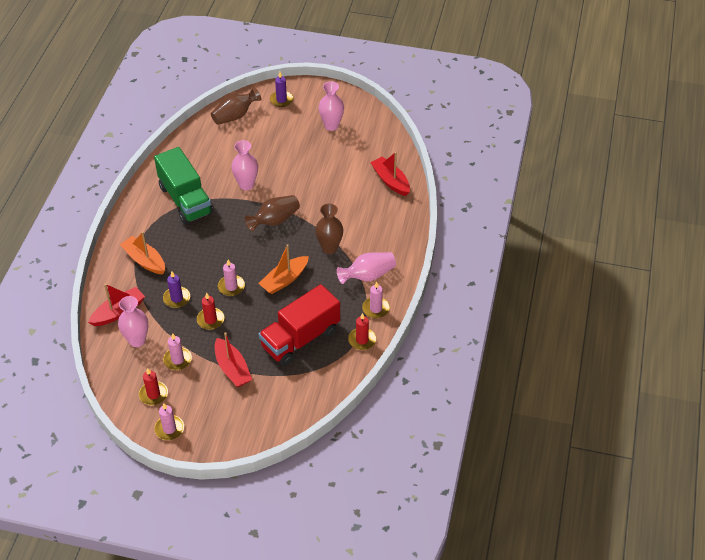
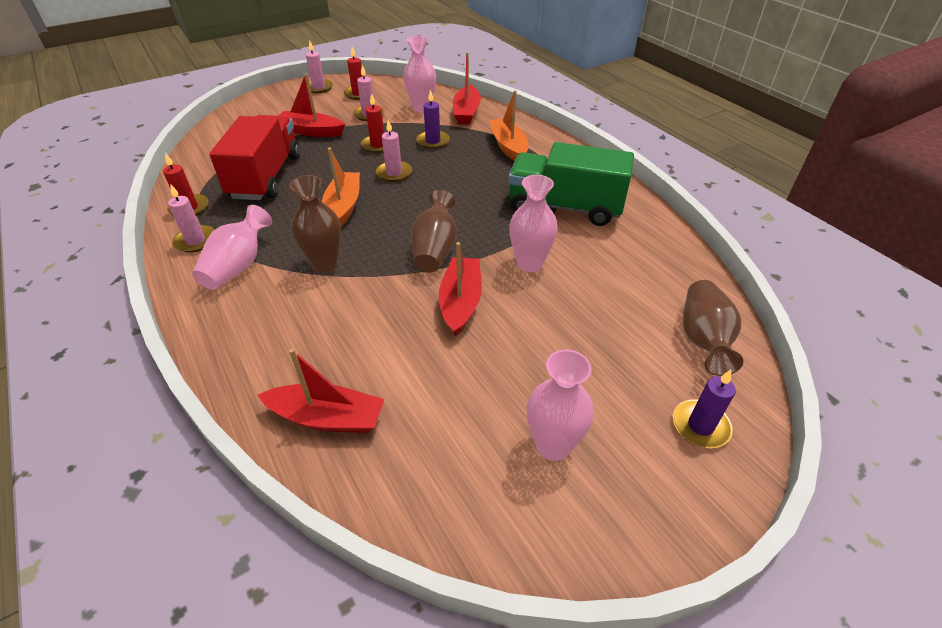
camera: 135 degrees right, 5 degrees down
(144, 260) = (508, 147): orange boat -> orange boat turned 105 degrees counterclockwise
(297, 189) = (461, 302): none -> red boat

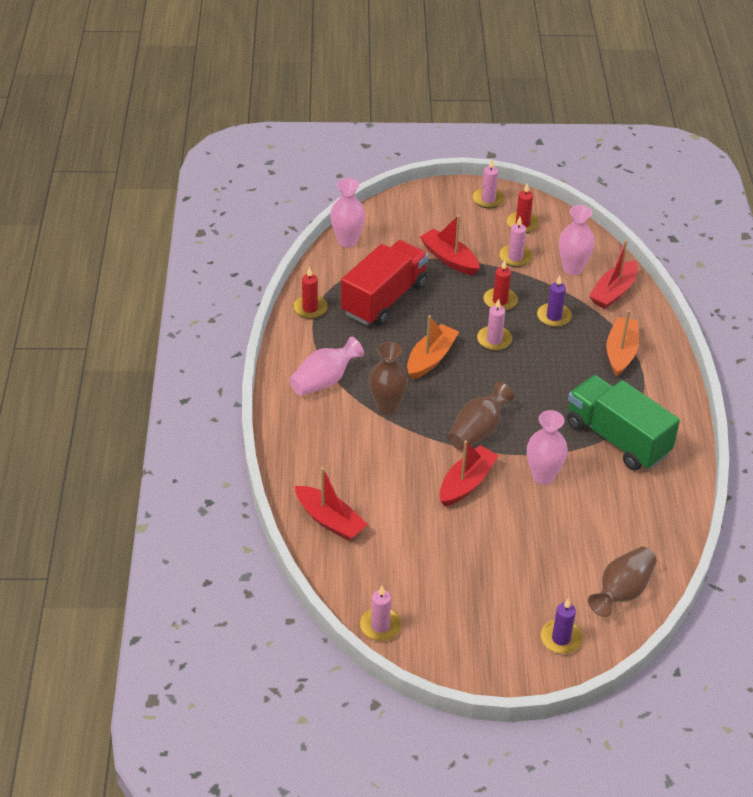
camera: 30 degrees right, 0 degrees up
(196, 241) = (303, 344): pink candle -> pink candle (380, 626)
(552, 445) = (455, 602): pink vase -> pink vase (347, 241)

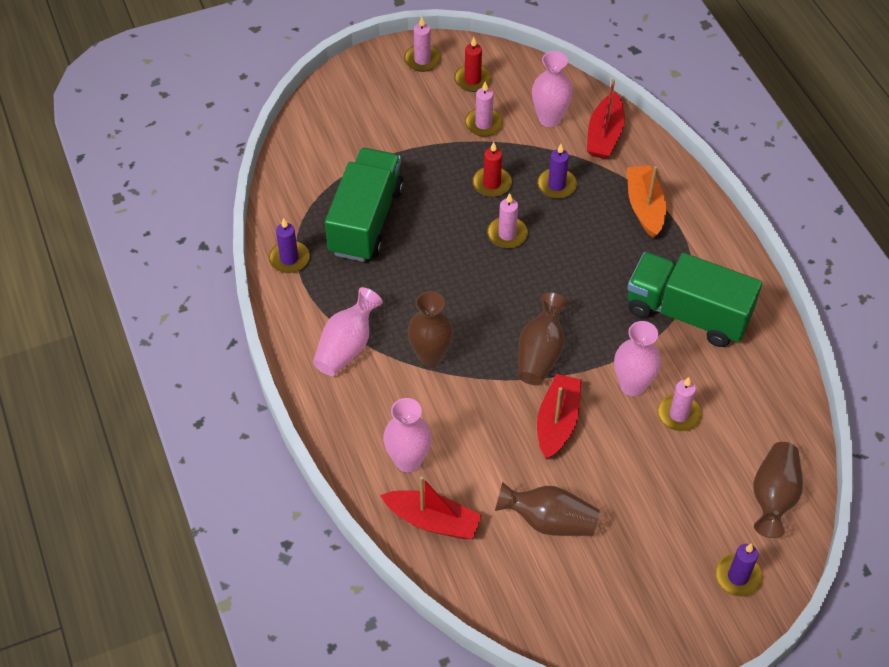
camera: 20 degrees left, 10 degrees up
(310, 308) = (289, 259): red candle -> purple candle
(347, 241) = (292, 159): pink vase -> pink vase (408, 461)
(380, 626) = (546, 632): pink candle -> pink candle (679, 414)
(384, 299) = (366, 220): red truck -> green truck
(423, 550) = (549, 521): none -> brown vase
(431, 358) = (450, 279): orange boat -> none
(449, 259) = (414, 147): red boat -> none

